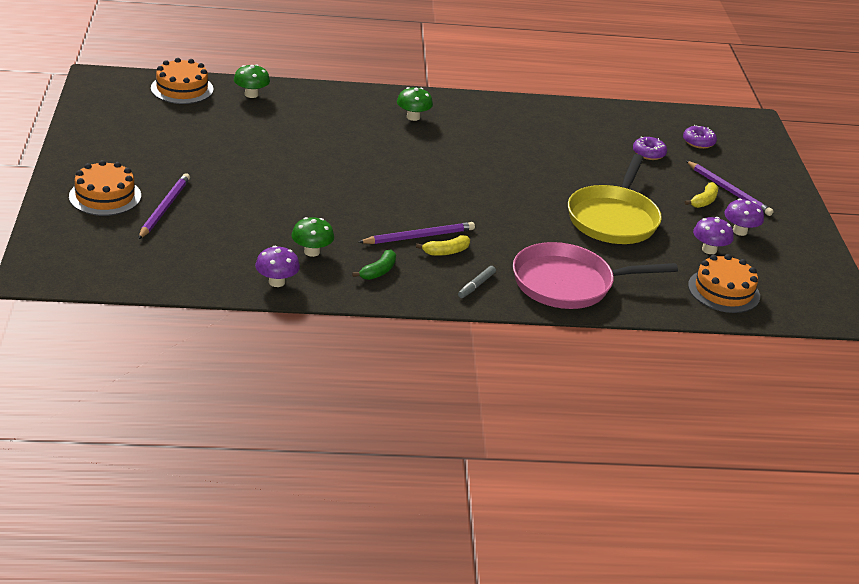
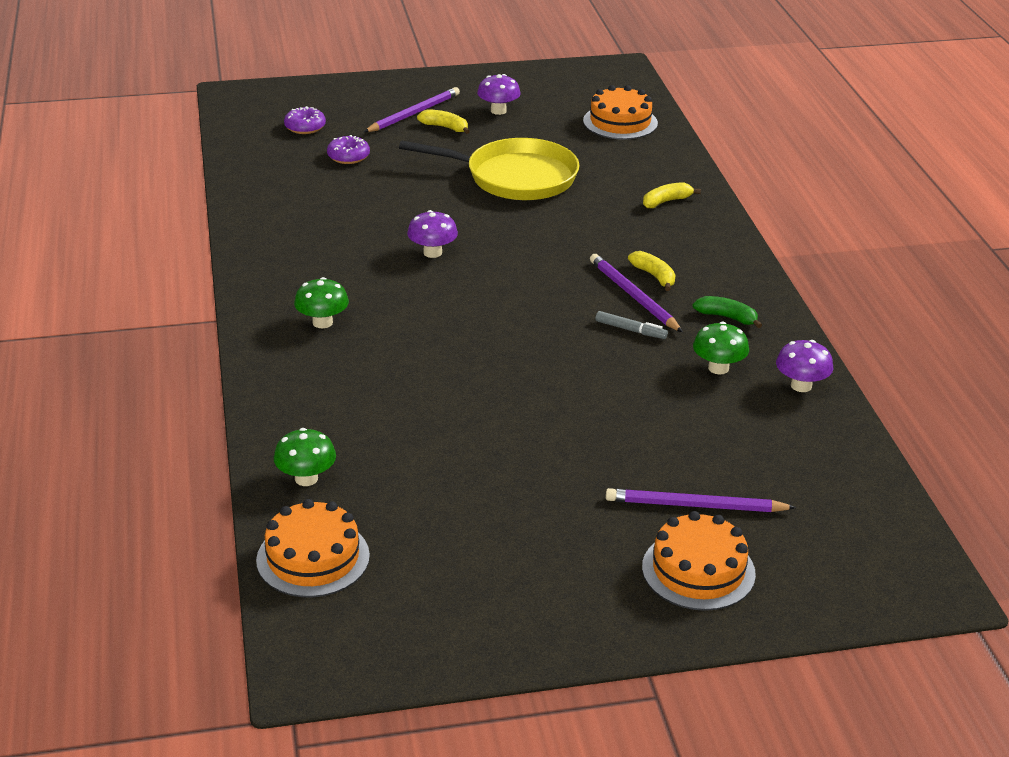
camera: 95 degrees left, 0 degrees up
(476, 285) = (710, 254): grey marker -> grey marker (630, 330)
(568, 283) = (666, 201): pink pan -> yellow banana
(709, 250) = (546, 127): purple mushroom -> purple mushroom (432, 252)

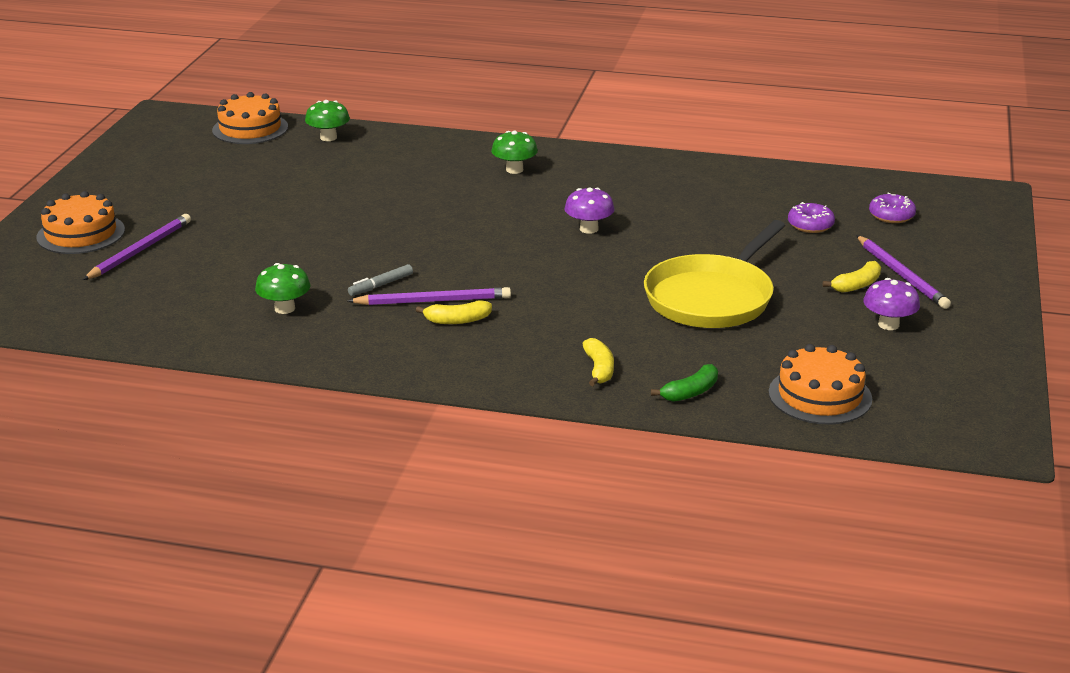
camera: 115 degrees right, 5 degrees down
(727, 317) = (353, 336): green banana -> green banana (690, 392)
(801, 386) = (218, 338): purple mushroom -> none

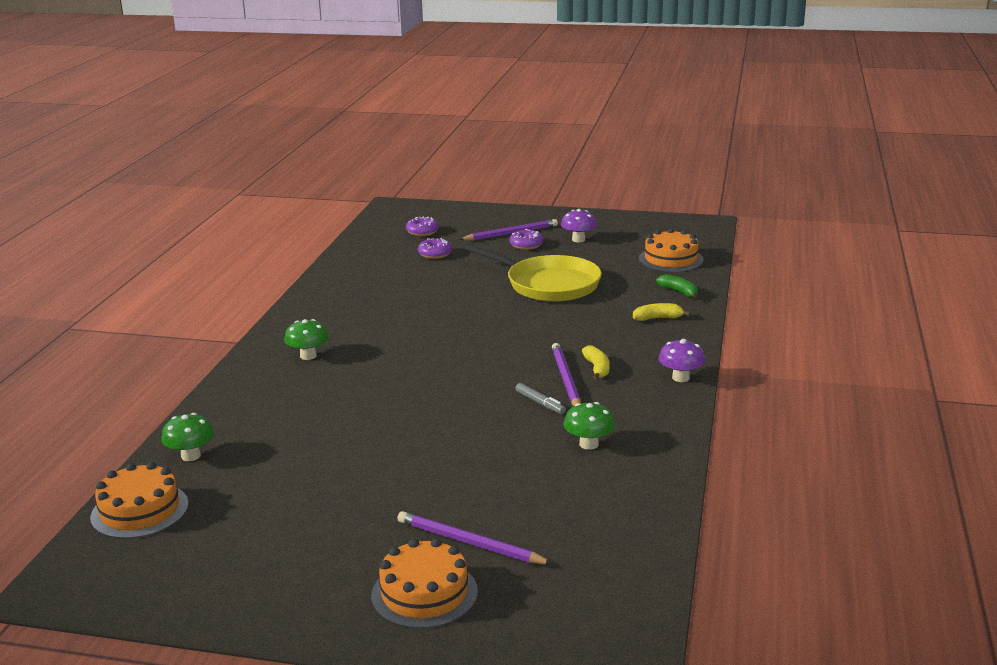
camera: 90 degrees left, 5 degrees down
(589, 229) = (435, 324): purple mushroom -> purple mushroom (680, 378)
(856, 285) = (526, 245): yellow banana -> purple donut

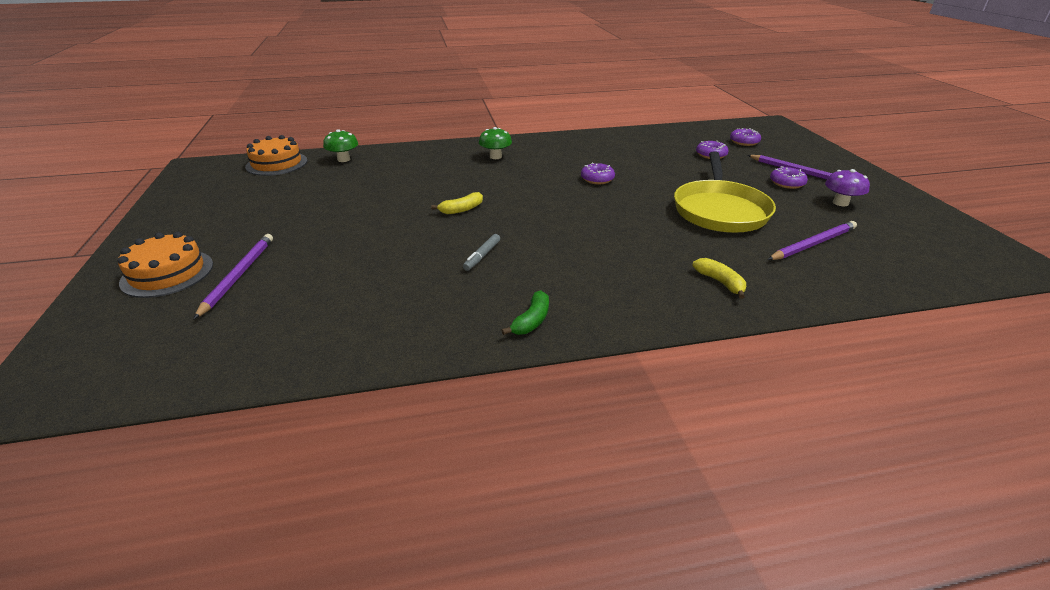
camera: 65 degrees right, 10 degrees up
(431, 317) = (597, 179): none -> purple donut
(565, 379) = (536, 259): purple pencil -> purple pencil (813, 244)
(589, 444) = (418, 297): green mushroom -> none
(597, 368) = (571, 270): yellow banana -> yellow banana (461, 209)
(671, 259) = (881, 261): orange cake -> none
(679, 292) = (803, 283): green banana -> green banana (531, 321)
(680, 378) = (593, 325): purple mushroom -> none

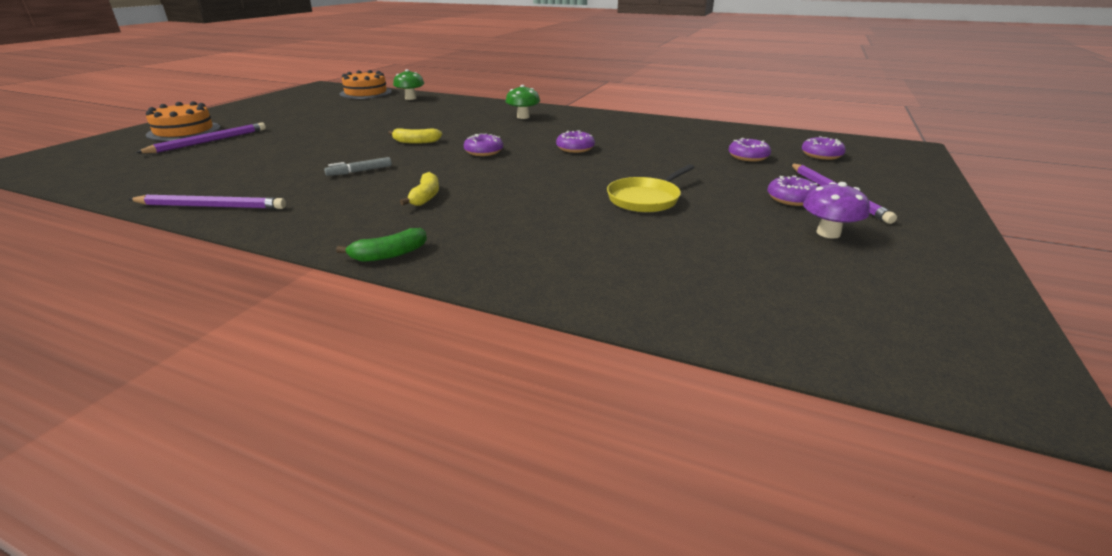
camera: 35 degrees right, 5 degrees down
(531, 321) = (292, 218): green banana -> green banana (389, 255)
(539, 203) = (484, 152): none -> purple donut
(719, 210) = (646, 199): yellow pan -> yellow pan, size x0.59
(720, 282) = (503, 249): yellow banana -> yellow banana (425, 197)
(813, 244) = (690, 255): purple pencil -> purple pencil (211, 206)

